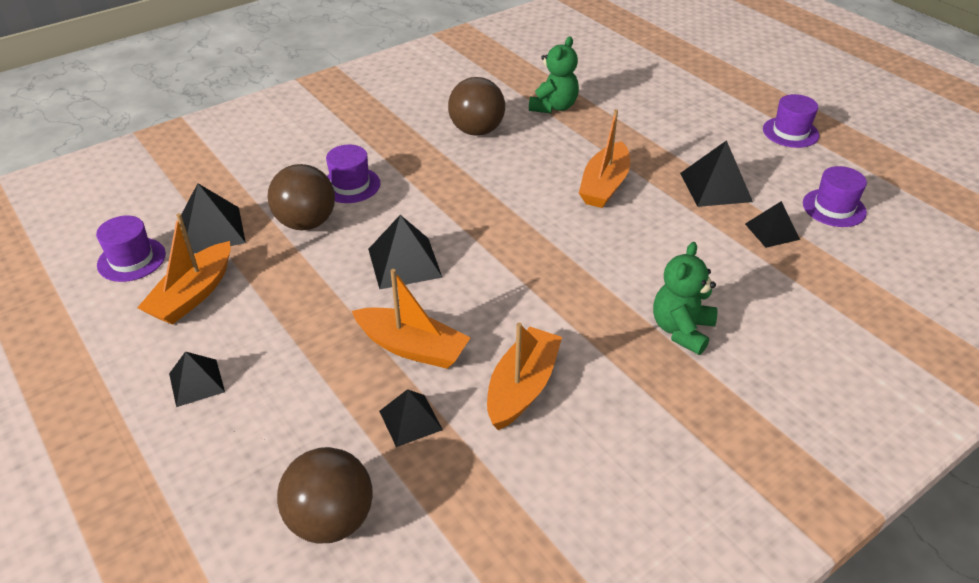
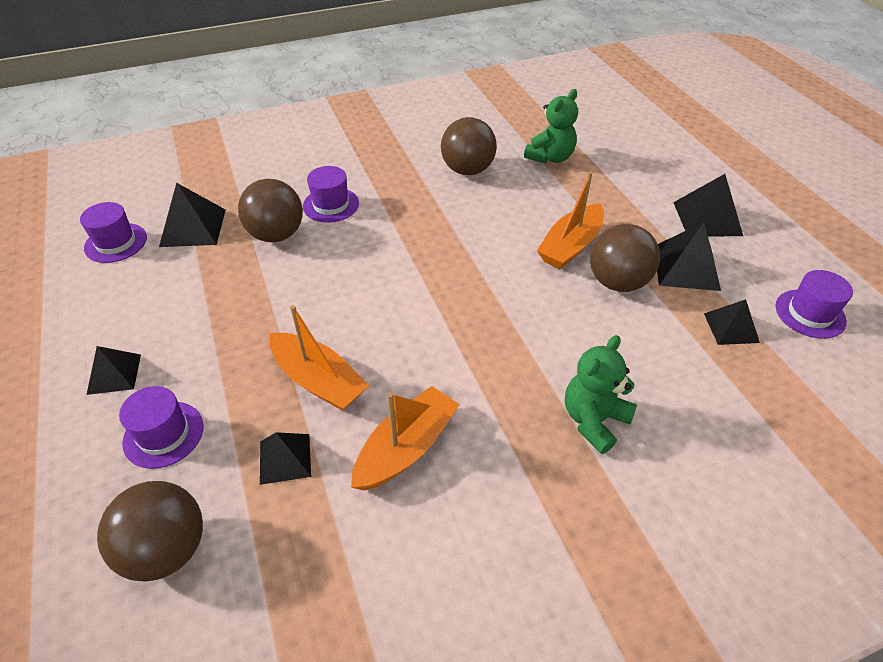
camera: 15 degrees right, 5 degrees up
(193, 294) = (150, 286): orange boat -> none
(404, 263) = (347, 291): black pyramid -> black pyramid (707, 218)
(659, 210) = (617, 282): none -> brown ball
(790, 132) = (787, 221): purple hat -> purple hat (163, 434)

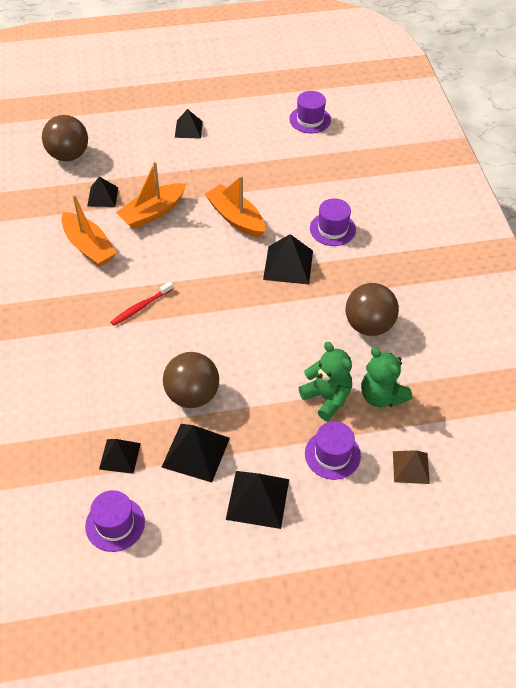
camera: 100 degrees right, 5 degrees up
(163, 434) = (137, 150): purple hat -> purple hat (332, 454)
(193, 227) = (319, 154): black pyramid -> black pyramid (288, 265)
(276, 235) = (301, 197): brown ball -> none
(506, 355) = (141, 307): none -> red toothbrush
(570, 246) = (244, 375): orange boat -> orange boat (236, 218)
(594, 420) = (72, 340): green teddy bear -> green teddy bear (327, 398)
(616, 139) = (411, 467): none -> brown pyramid

